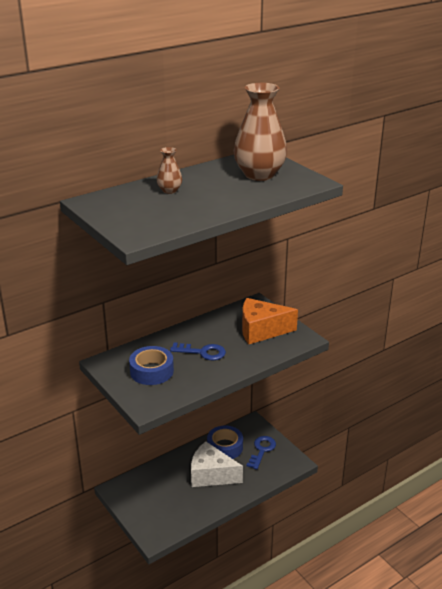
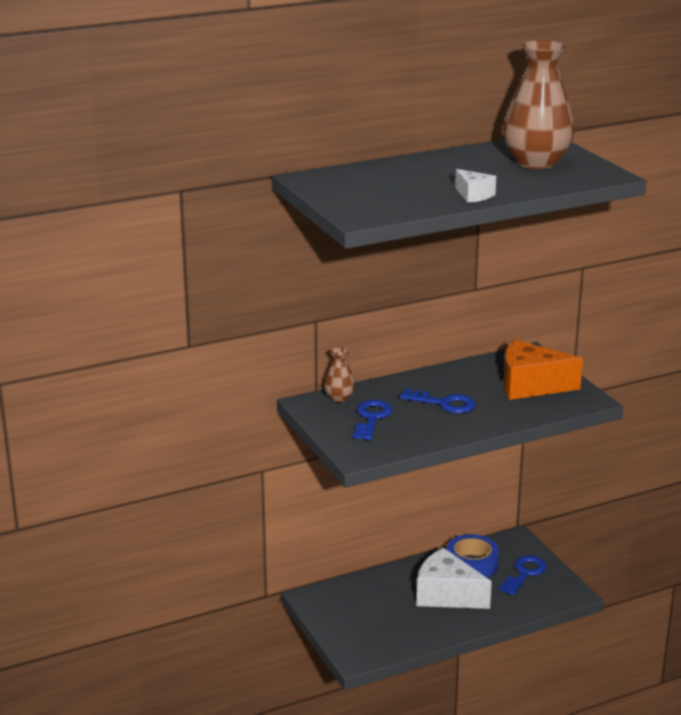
camera: 10 degrees right, 5 degrees down
(151, 371) = (371, 418): blue tape -> blue key
(169, 190) = (413, 172): brown vase -> brown vase (339, 398)
(219, 209) = (473, 195): none -> white cheese

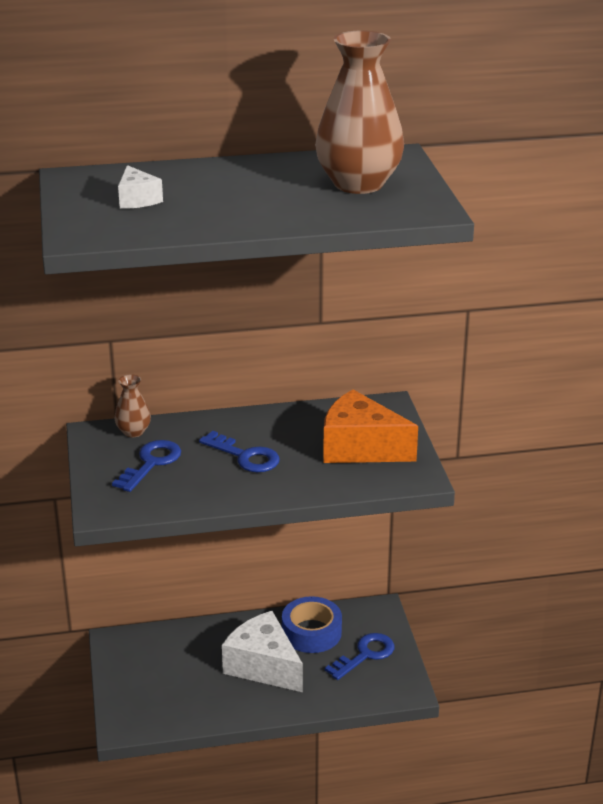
camera: 15 degrees right, 5 degrees up
(473, 195) = (240, 221): white cheese -> white cheese (137, 199)

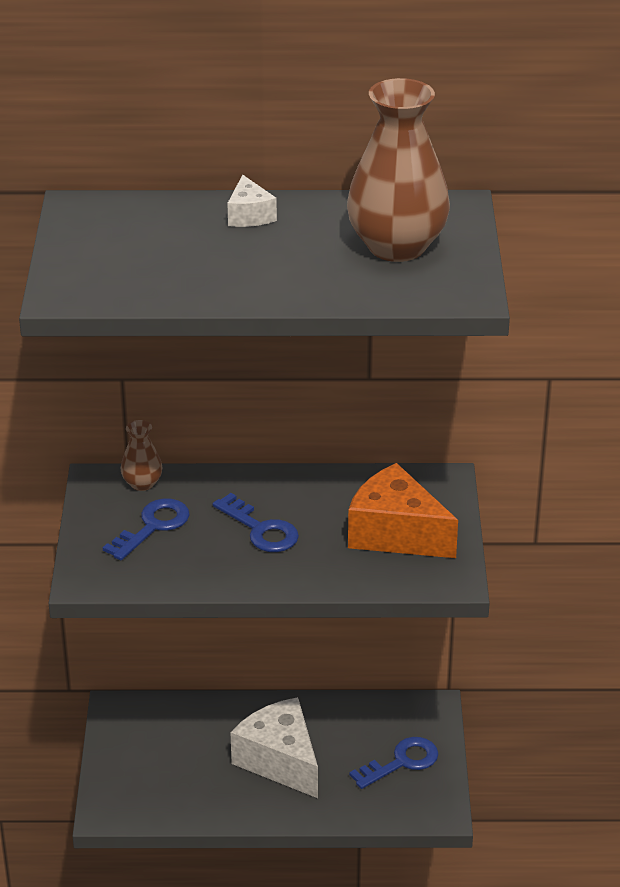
camera: 10 degrees right, 5 degrees up
(137, 199) = (141, 247): white cheese -> white cheese (249, 215)
(311, 632) = (345, 726): blue tape -> none

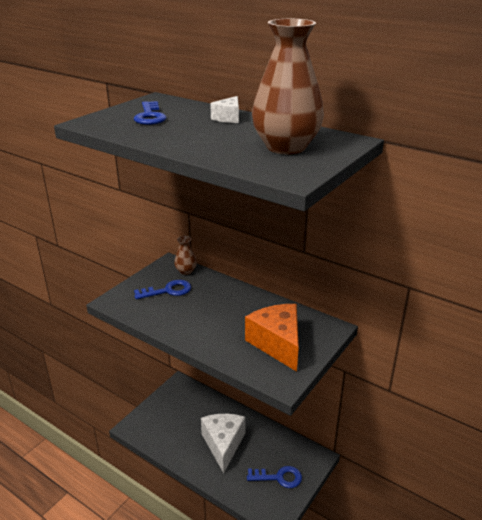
camera: 35 degrees right, 5 degrees down
(261, 529) = (213, 313): blue key -> blue key (150, 116)

